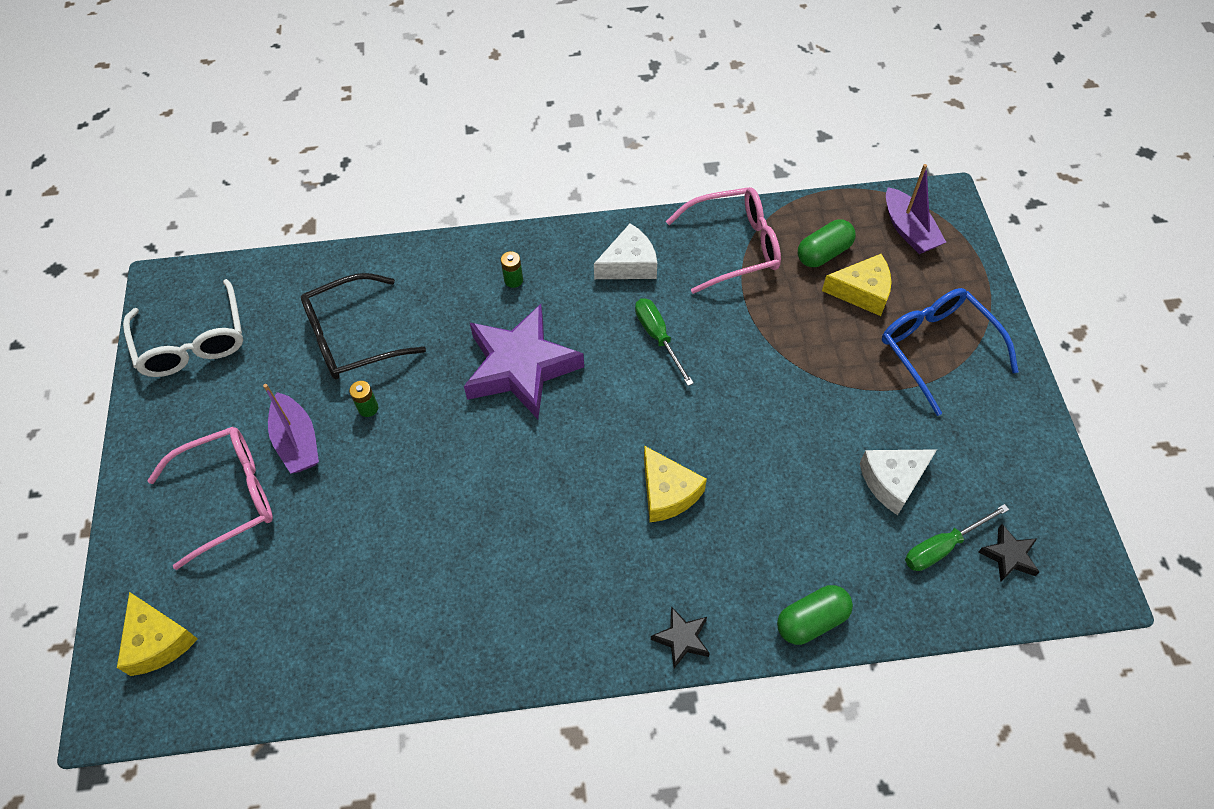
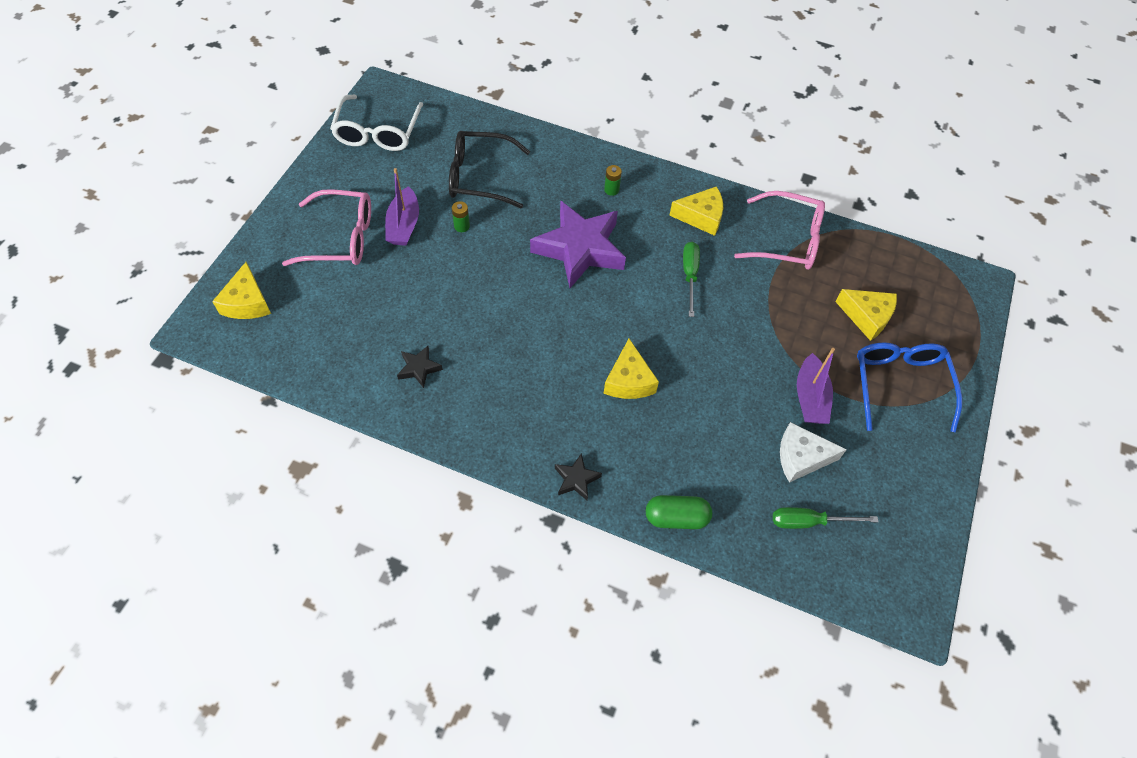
camera: 25 degrees right, 0 degrees up
(629, 264) = (701, 217): white cheese -> yellow cheese
(823, 253) = (854, 276): green capsule -> none
(909, 230) = (935, 291): purple boat -> purple boat (810, 398)
(1009, 556) = (857, 555): black star -> black star (419, 368)

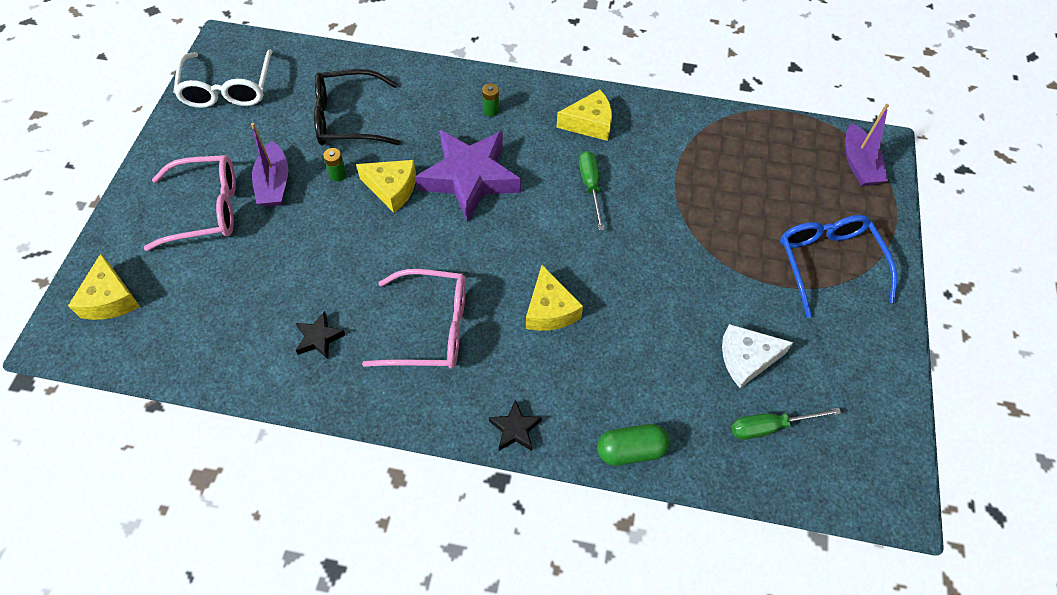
camera: 10 degrees left, 0 degrees up
(788, 240) = (683, 133): pink glasses -> pink glasses (430, 328)
(810, 398) = (741, 294): purple boat -> purple boat (858, 164)
(867, 317) = (779, 199): yellow cheese -> yellow cheese (392, 189)

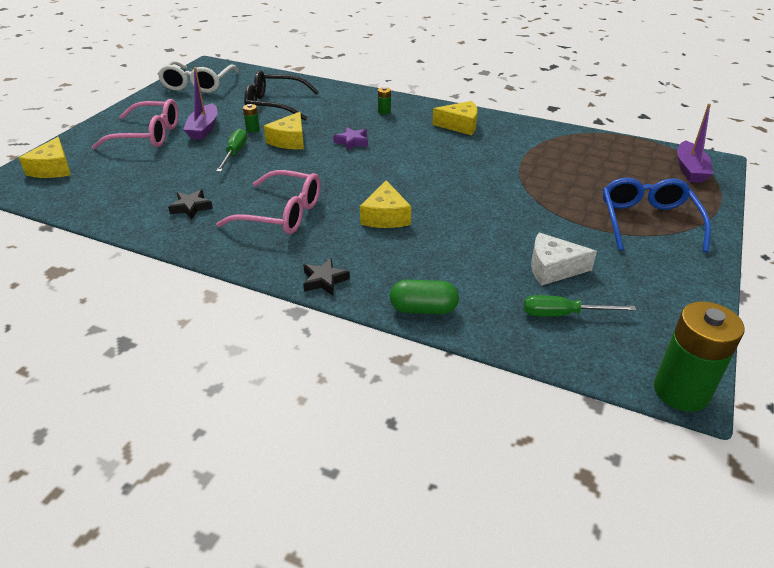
camera: 15 degrees right, 20 degrees down
(392, 189) = (289, 140): yellow cheese -> yellow cheese turned 75 degrees clockwise
(470, 178) = (352, 142): purple star -> purple star, size x0.43
(590, 187) = (448, 156): green screwdriver -> green screwdriver (235, 153)
(894, 507) = (681, 391): none -> green battery

